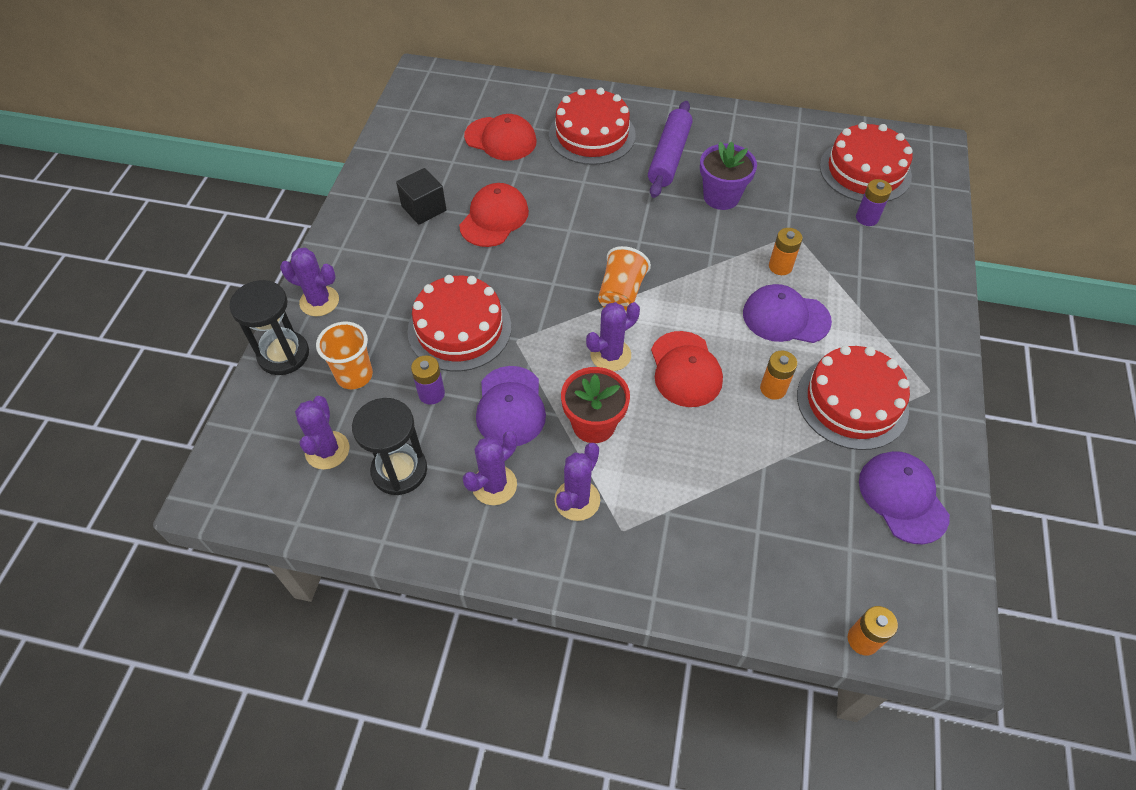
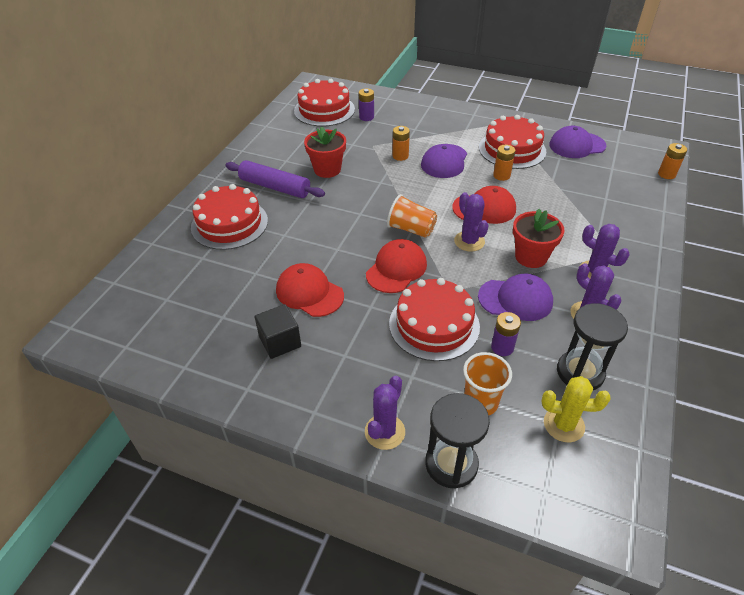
camera: 80 degrees left, 10 degrees down
(327, 450) = (564, 425): purple cactus -> yellow cactus
(501, 139) = (207, 280): red cap -> red cap (396, 269)
(721, 197) = (327, 169): purple flower pot -> red flower pot

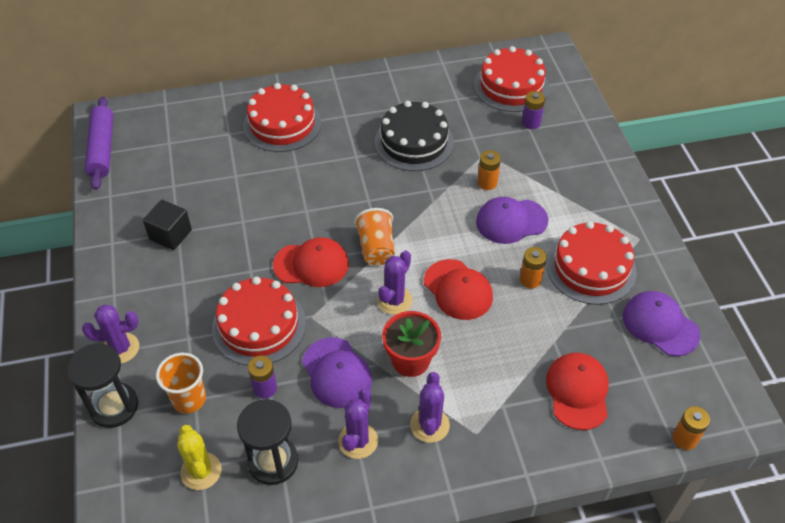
camera: 55 degrees right, 5 degrees up
(275, 187) = (355, 123): purple rolling pin -> purple rolling pin (102, 149)
(309, 293) = (237, 222): red cap -> red cap (577, 392)
(327, 169) = (414, 142): red flower pot -> black cake

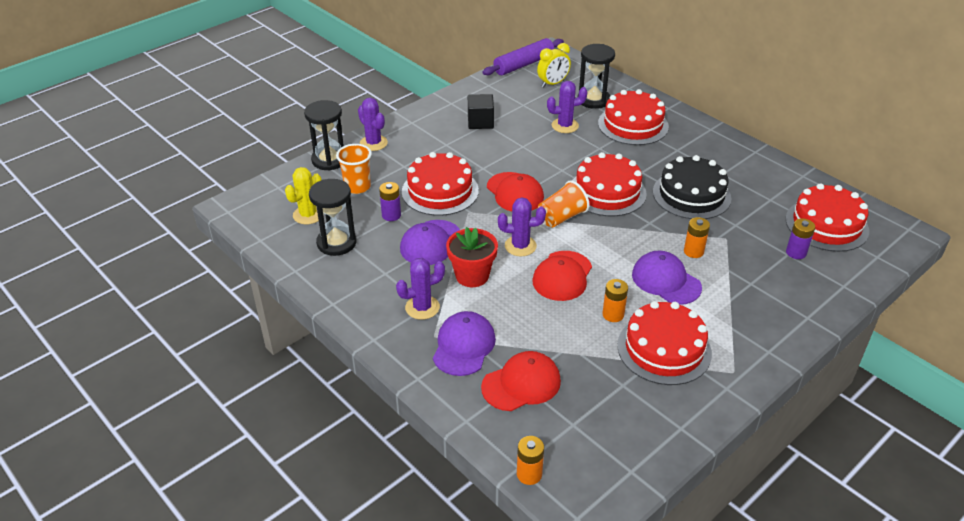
camera: 60 degrees right, 10 degrees down
(160, 144) = (553, 83): none -> yellow clock
(217, 130) = (593, 100): none -> black hourglass
(358, 441) = (382, 276): purple cactus -> purple cactus (565, 126)
(365, 195) = (607, 192): none -> red cake
(660, 325) = (643, 418): purple cap -> purple cap (463, 346)

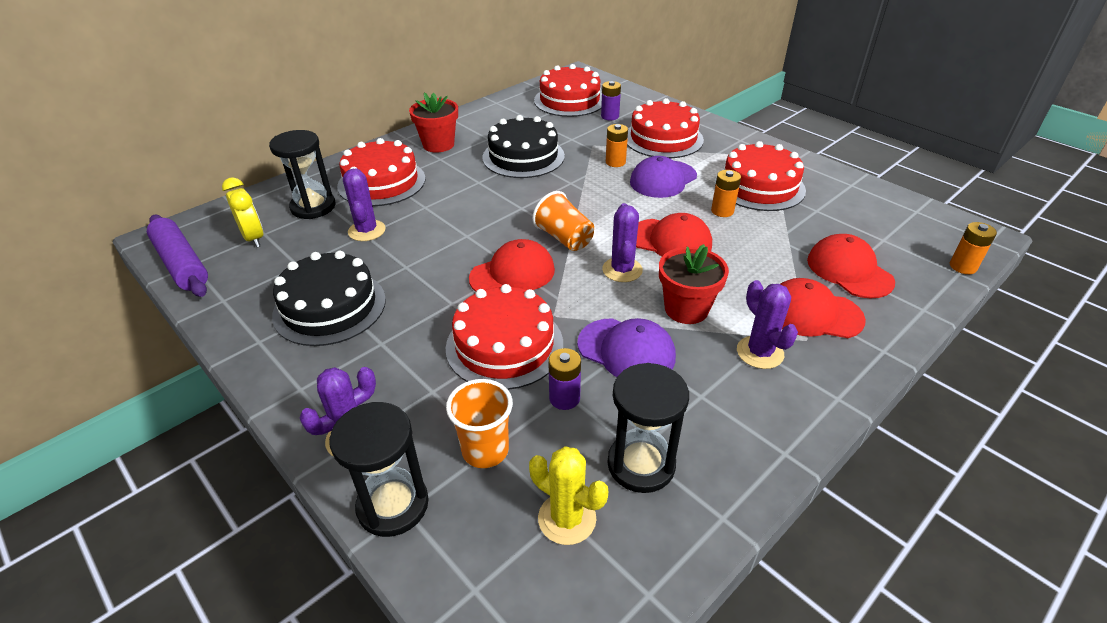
camera: 90 degrees left, 0 degrees up
(463, 346) = (813, 313): purple cap -> red cap
(480, 122) = (329, 307): black cube -> black cake
(607, 192) = (515, 205): red cake -> red cake (663, 138)
(702, 147) = (438, 144): none -> red flower pot

